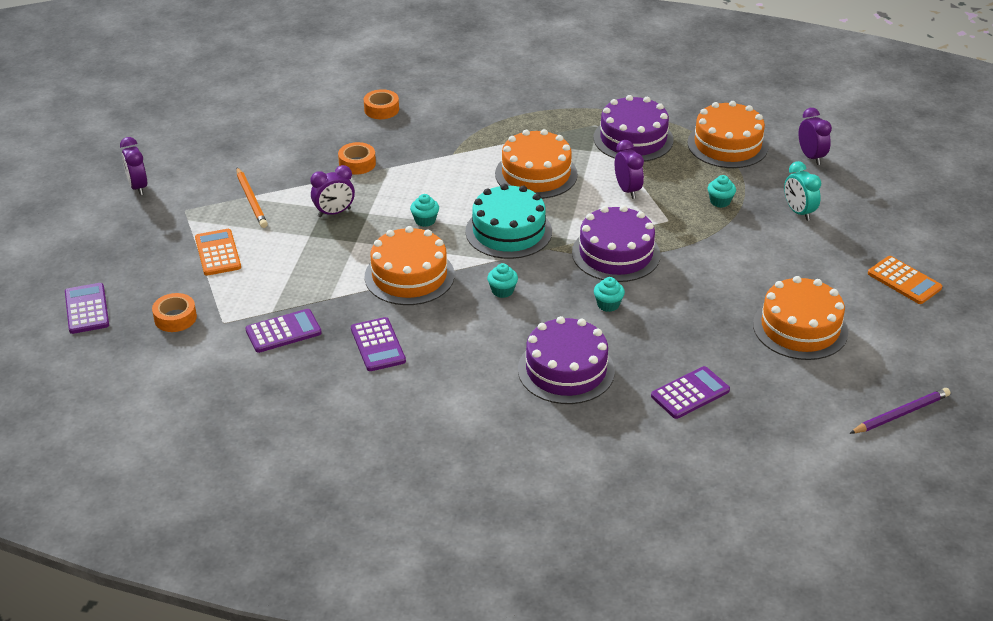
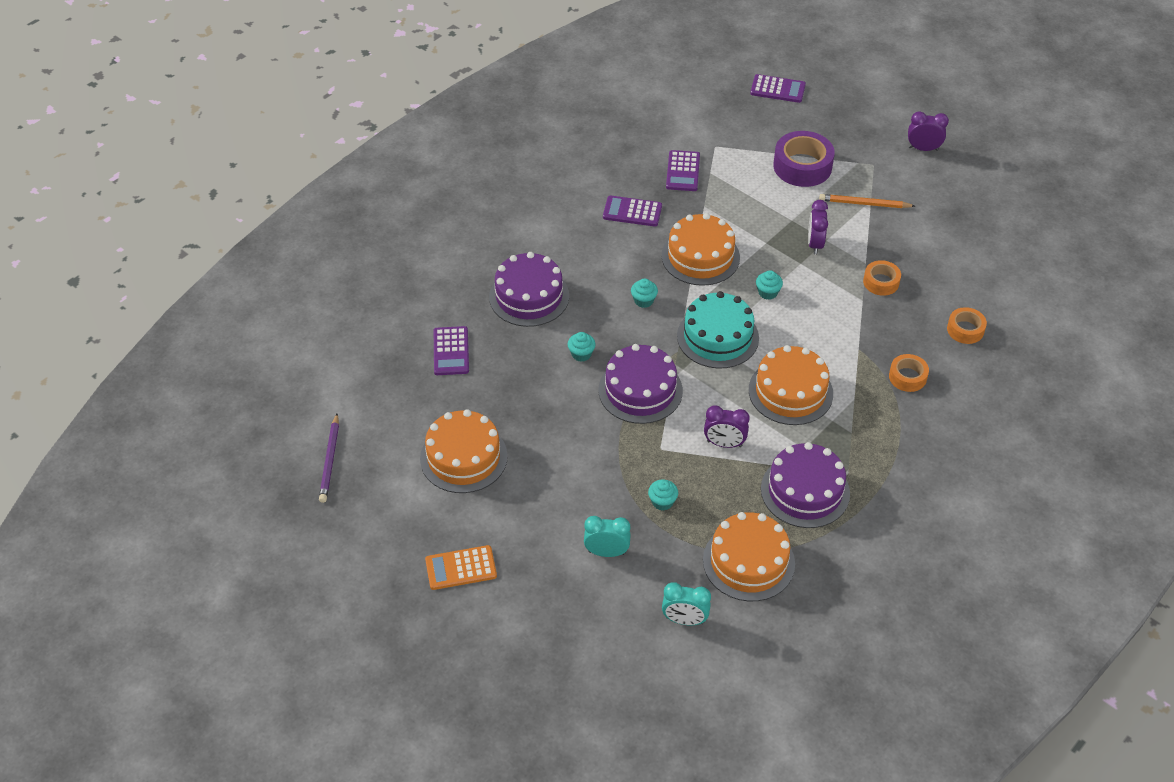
camera: 120 degrees right, 10 degrees up
(175, 318) = (737, 126): orange tape -> orange tape (907, 377)
(218, 253) = (802, 166): orange calculator -> purple tape
(811, 157) = (684, 620): purple clock -> turquoise clock

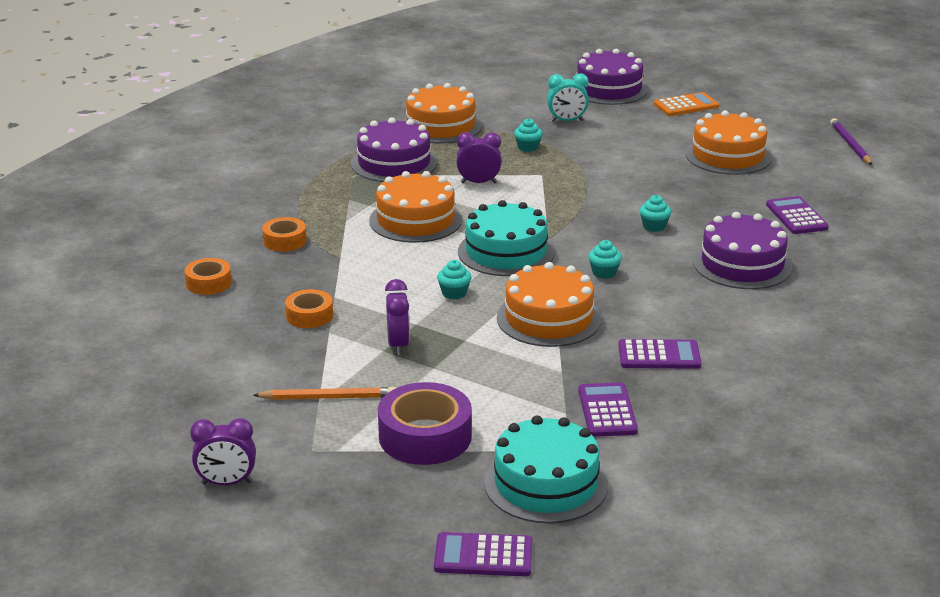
camera: 170 degrees right, 20 degrees down
(640, 390) = (577, 208): purple cake -> purple cake (609, 89)
(684, 620) = (488, 98): turquoise clock -> none
(734, 126) = (546, 483): none -> turquoise cake

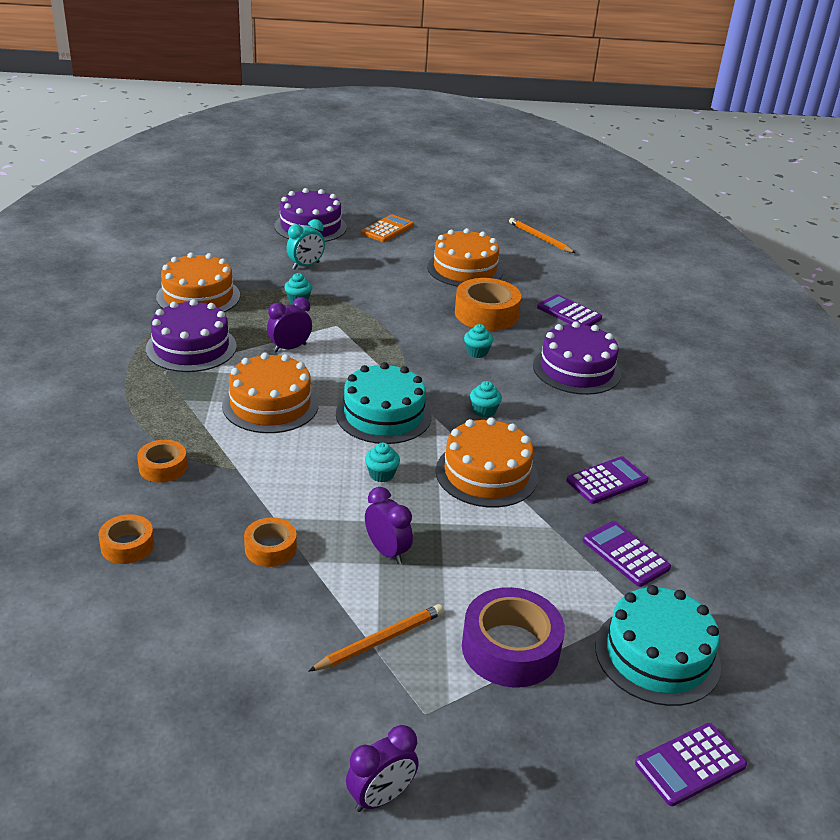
camera: 35 degrees left, 5 degrees up
(703, 198) = (486, 314): none -> orange tape
(850, 144) = (540, 238): purple pencil -> orange pencil

